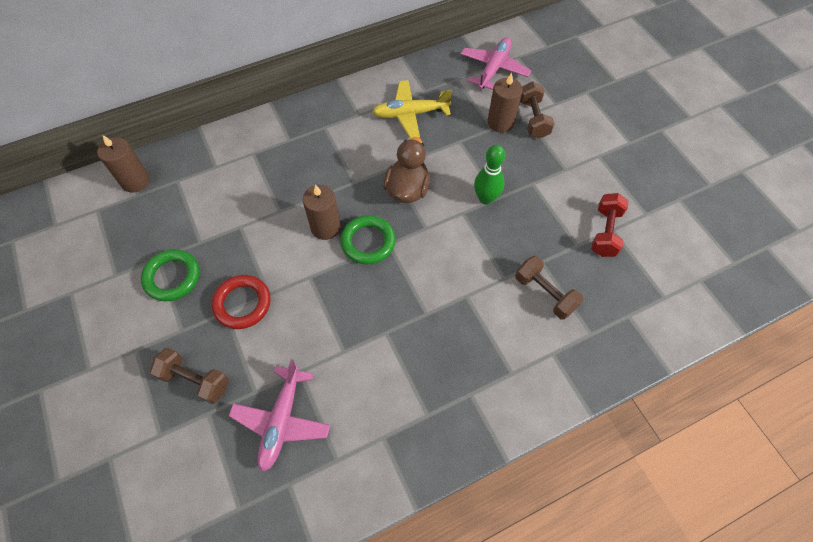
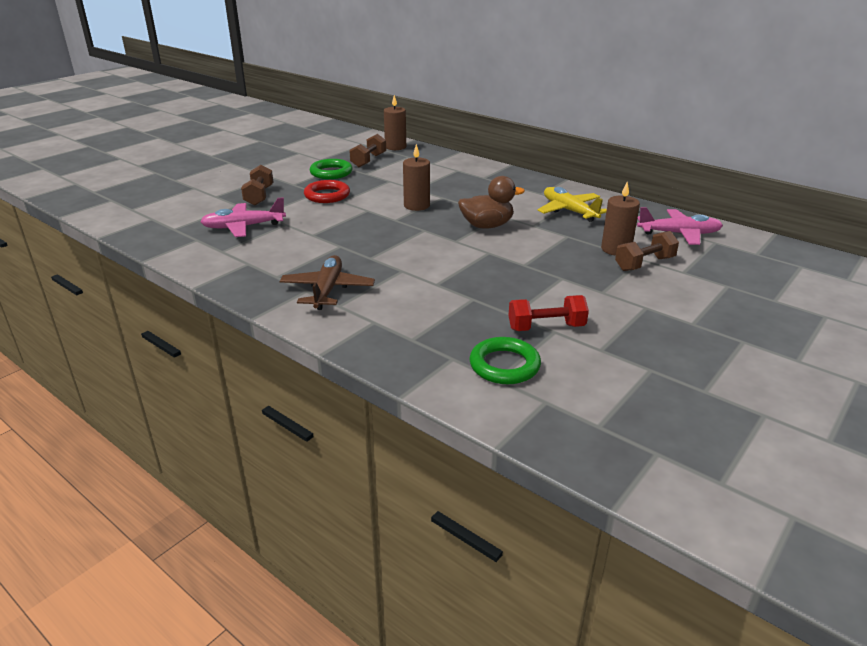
camera: 65 degrees right, 30 degrees down
(368, 242) = (418, 222): green ring -> green ring (504, 365)
(478, 374) = (327, 290): none -> brown plane
(486, 198) = (516, 259): green bowling pin -> none
(544, 293) = (437, 306): brown dumbbell -> brown dumbbell (368, 160)

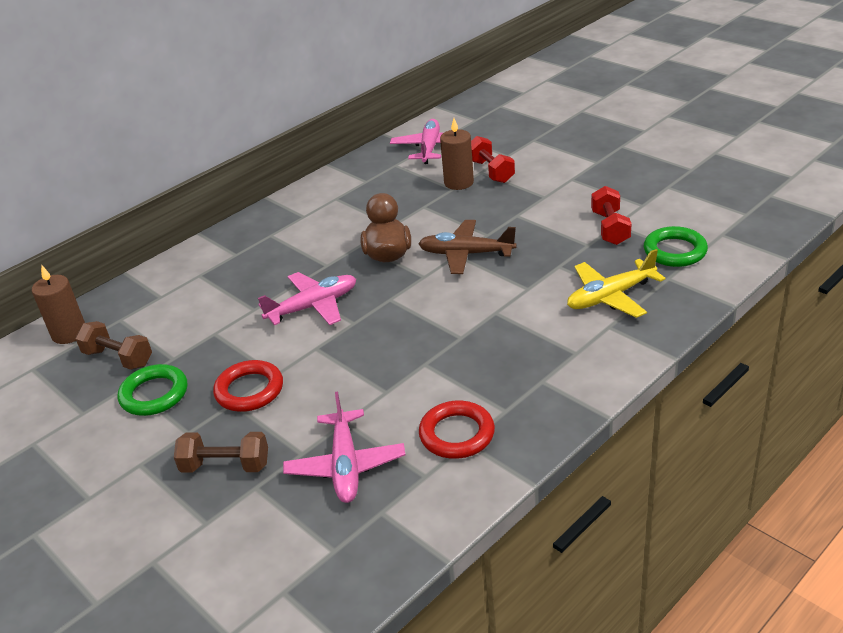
camera: 80 degrees left, 5 degrees up
(258, 259) = (457, 434): none -> red ring
(327, 290) = (541, 364): brown plane -> brown plane (466, 254)
(416, 206) = (313, 306): brown candle -> pink plane
(569, 211) = (360, 201): yellow plane -> yellow plane (610, 297)
(644, 264) = (491, 171): brown dumbbell -> red dumbbell

